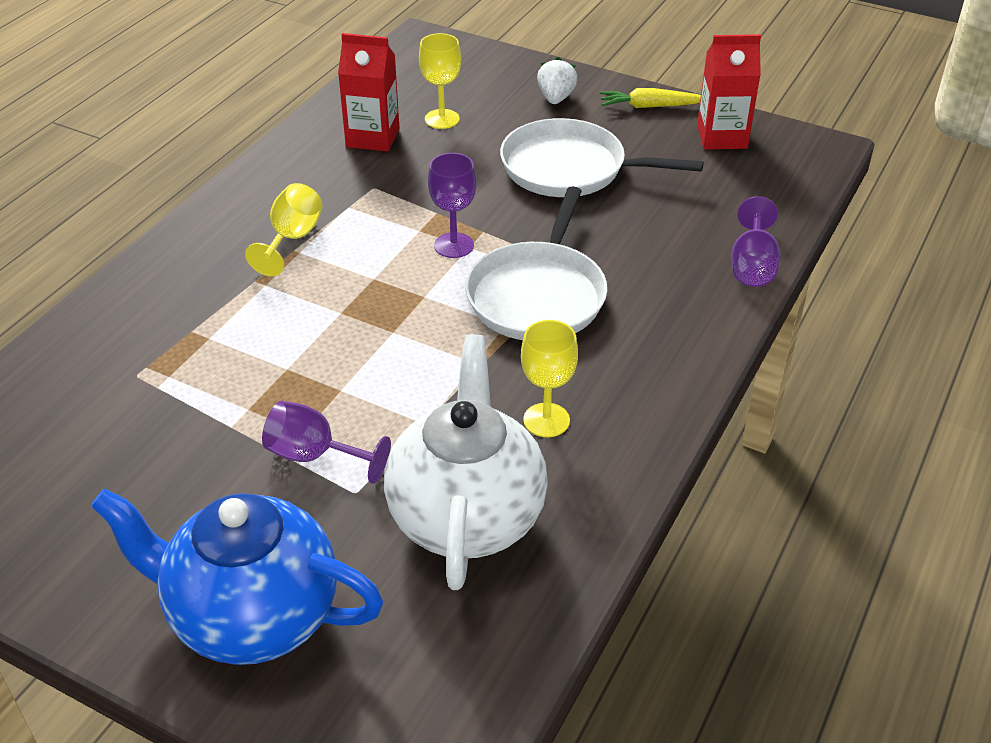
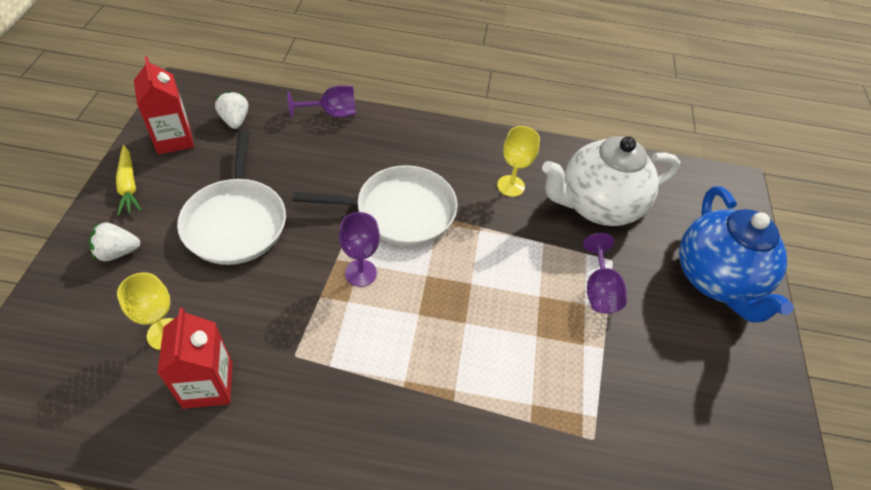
camera: 115 degrees left, 10 degrees up
(292, 239) = (389, 394): yellow goblet -> none
(750, 182) = (235, 120): none -> white strawberry

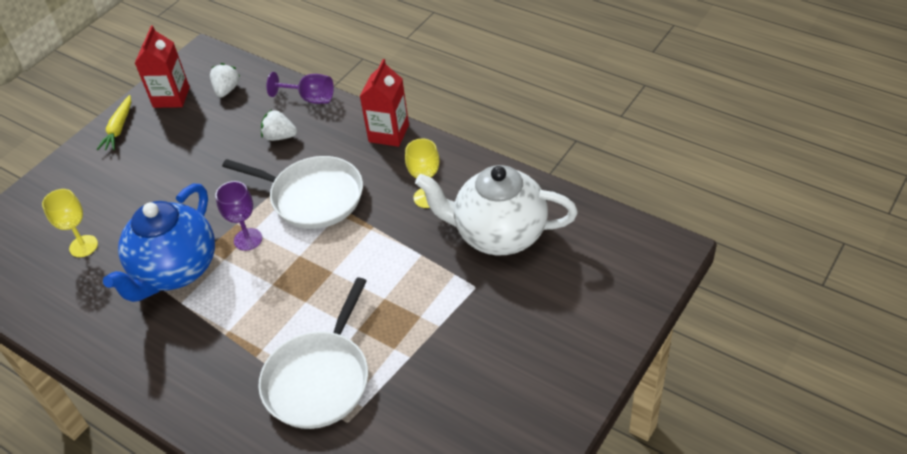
camera: 35 degrees right, 5 degrees down
(117, 252) = (84, 178): white strawberry -> white strawberry (280, 137)
(208, 385) = (91, 290): red carton -> red carton (389, 133)
(236, 221) = (179, 174): white pan -> white pan (319, 379)
(599, 290) = (442, 308): purple goblet -> none
(715, 279) = (566, 331): blue teapot -> blue teapot (176, 270)

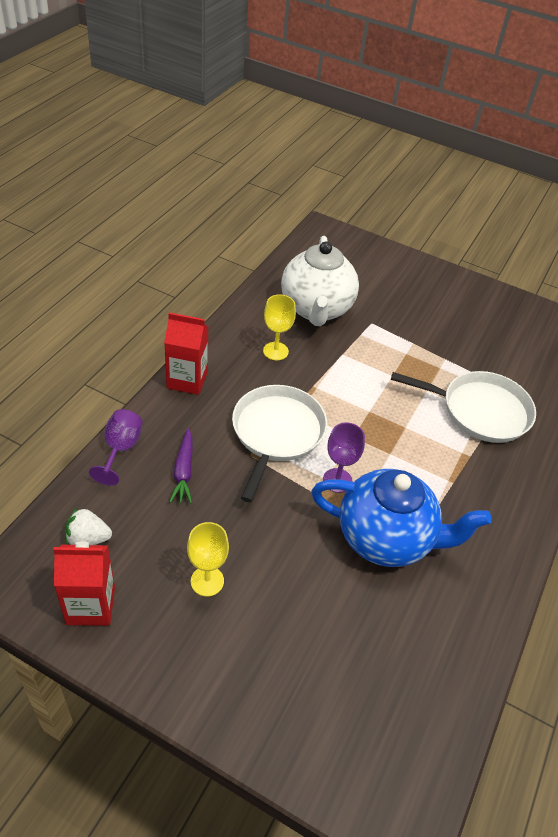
camera: 105 degrees left, 0 degrees up
(83, 246) = (363, 647): yellow goblet -> yellow goblet (207, 581)
(119, 128) = (149, 662): yellow carrot -> none
(280, 137) = (183, 471): white strawberry -> purple carrot

